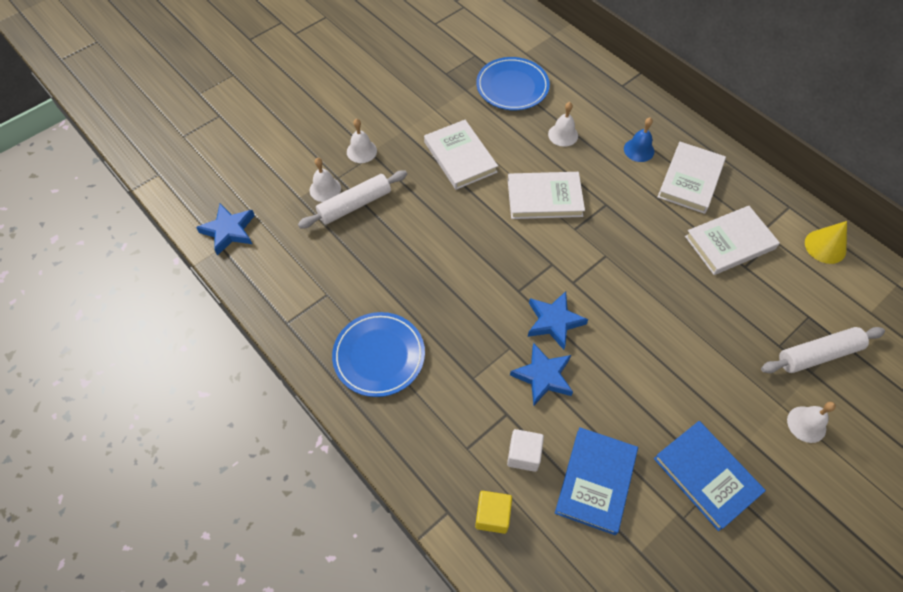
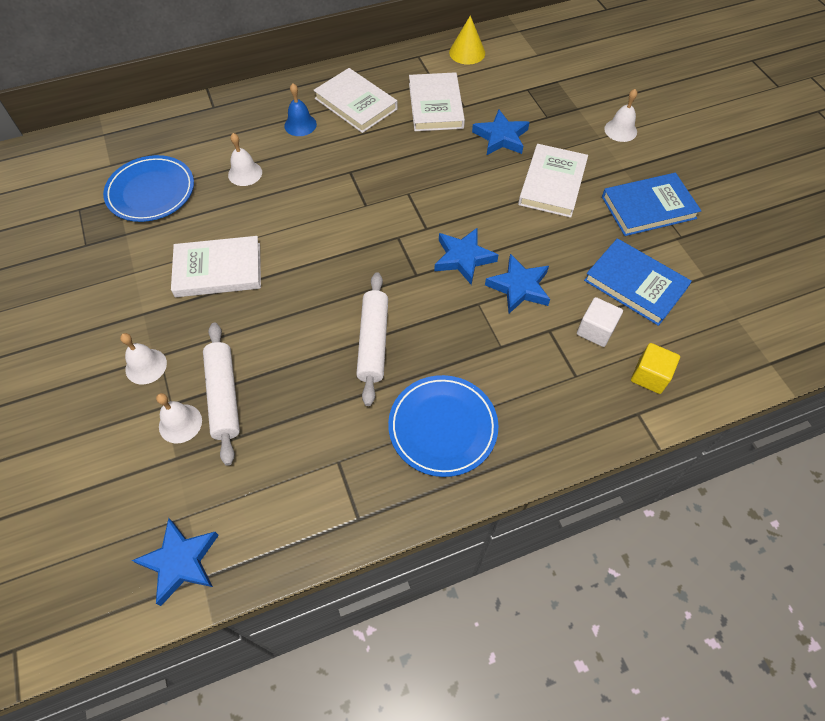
camera: 70 degrees left, 0 degrees up
(544, 198) = (315, 215): white book -> white book (552, 183)
(722, 311) = (501, 137): none -> blue star
(818, 355) = (563, 98): white rolling pin -> white rolling pin (373, 342)

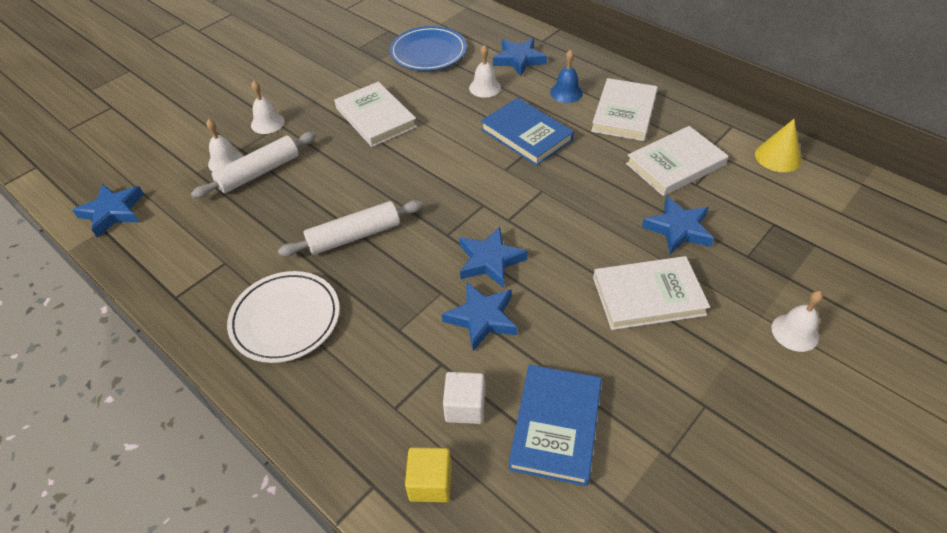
camera: 65 degrees right, 10 degrees down
(226, 134) = (519, 59): none -> blue star
(442, 427) = (285, 319): blue plate -> white plate
(648, 207) = (688, 402): blue book -> blue book (526, 135)

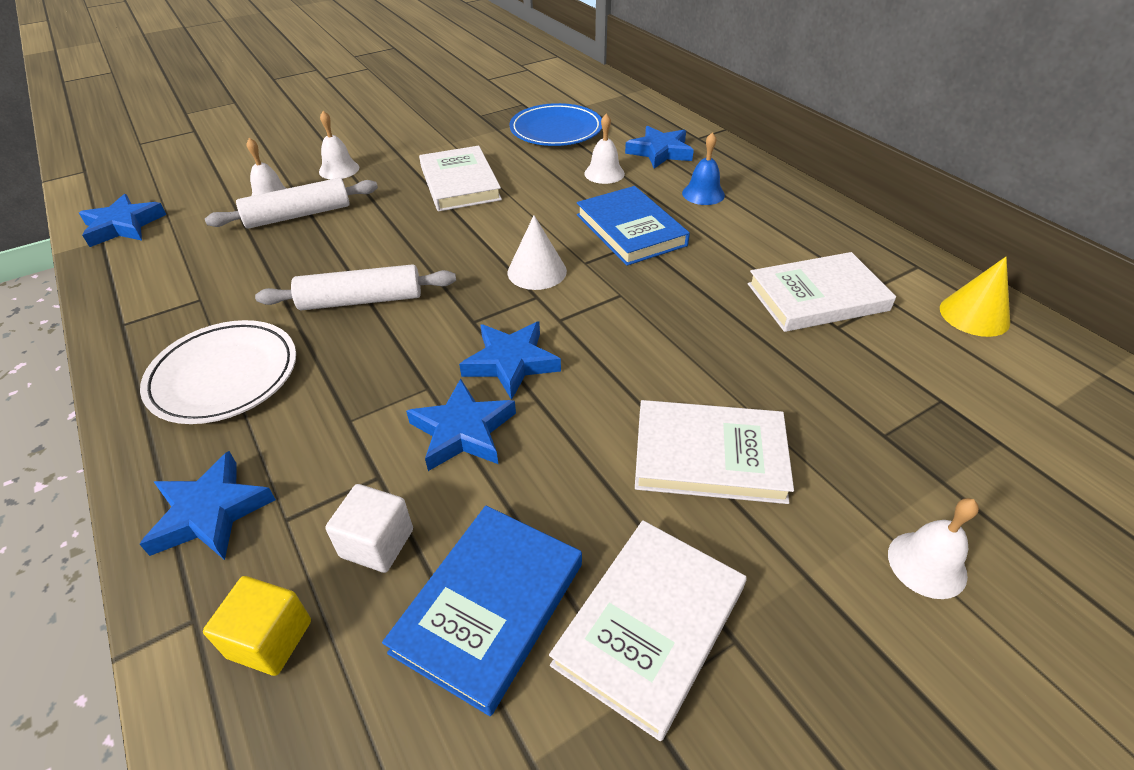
camera: 15 degrees right, 5 degrees down
(473, 184) = (537, 271): none -> white cone
(624, 113) = (770, 227): white book -> white book (650, 626)
(678, 229) = (790, 377): blue star -> blue star (210, 512)

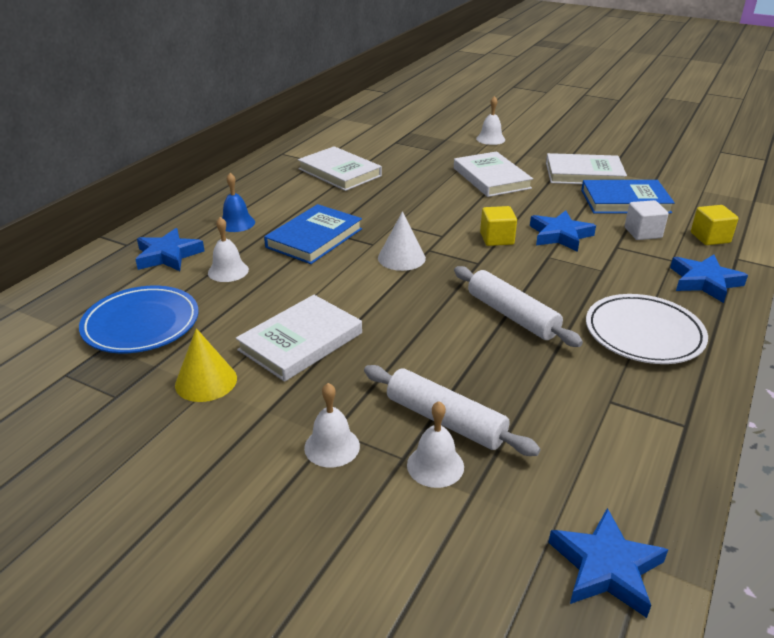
camera: 120 degrees left, 10 degrees down
(511, 362) = (497, 239): blue star -> yellow cube
(974, 315) = (319, 140): yellow cone -> yellow cone (206, 381)

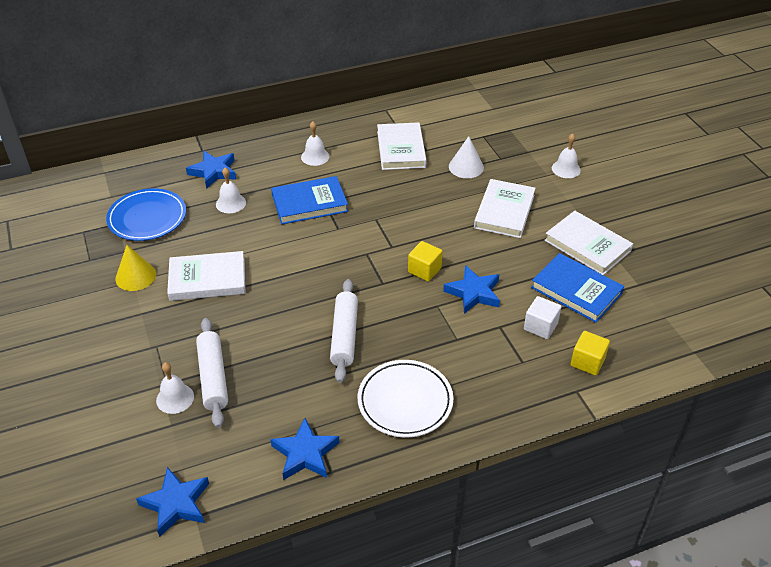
camera: 40 degrees right, 10 degrees up
(236, 223) = (280, 164): blue bell -> none
(332, 446) = (144, 354): white bell -> white bell (315, 156)
(401, 258) = (340, 250): white cone -> white cone (466, 167)
(704, 282) = (514, 393): blue star -> blue star (305, 453)

